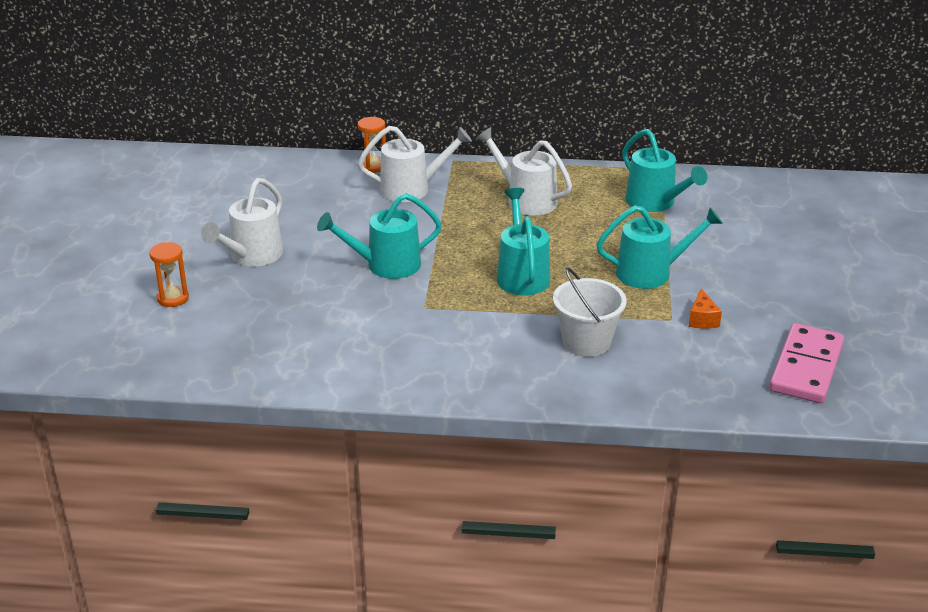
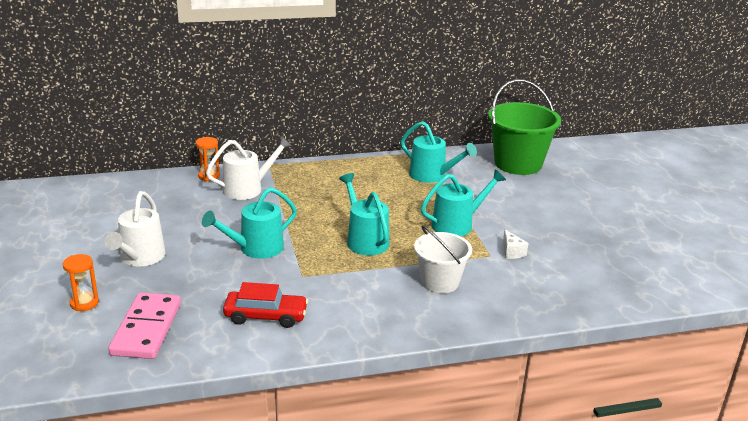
camera: 20 degrees left, 5 degrees down
(359, 347) = (265, 316): none -> red car
(525, 199) = (338, 185): white watering can -> none
(702, 319) = (512, 252): orange cheese -> white cheese
(784, 202) = (518, 164): none -> green bucket
(806, 367) = (601, 274): pink domino -> pink domino (146, 329)

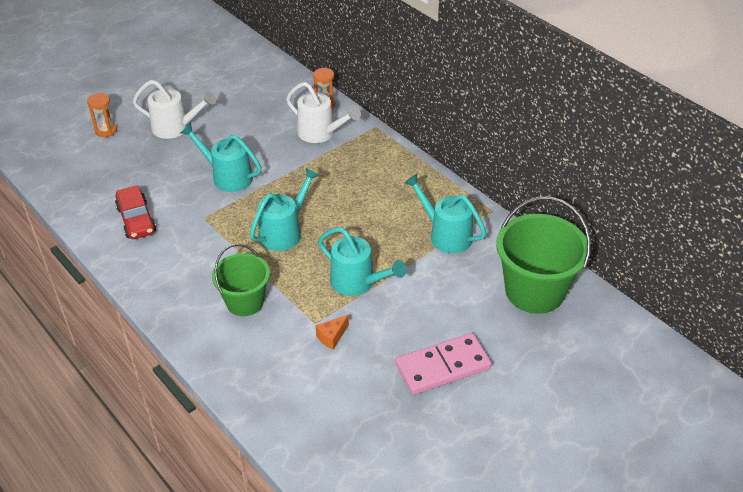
camera: 65 degrees right, 15 degrees up
(140, 258) = (176, 127): white watering can -> white watering can turned 150 degrees counterclockwise
(146, 329) = (91, 171): pink domino -> pink domino (442, 366)
(432, 176) = (445, 235): turquoise watering can -> turquoise watering can turned 120 degrees clockwise
(440, 282) = (245, 302): white bucket -> green bucket
(512, 252) = (332, 337): white cheese -> orange cheese

